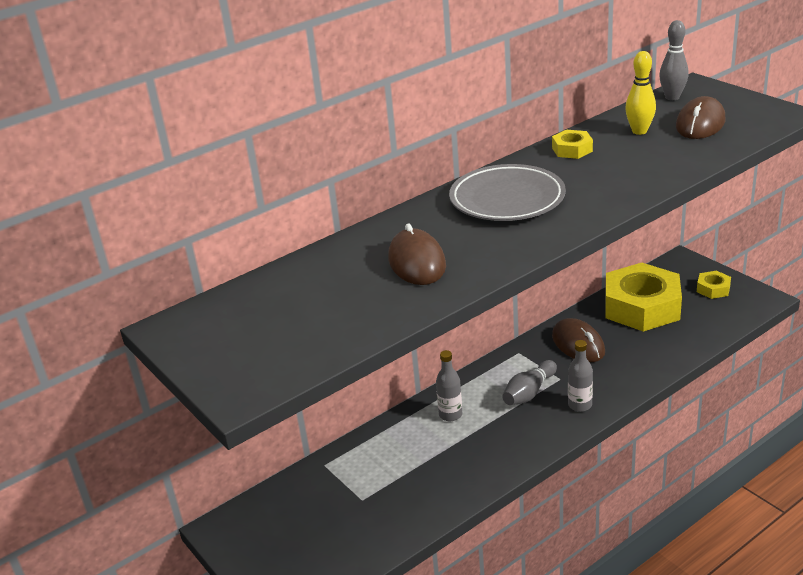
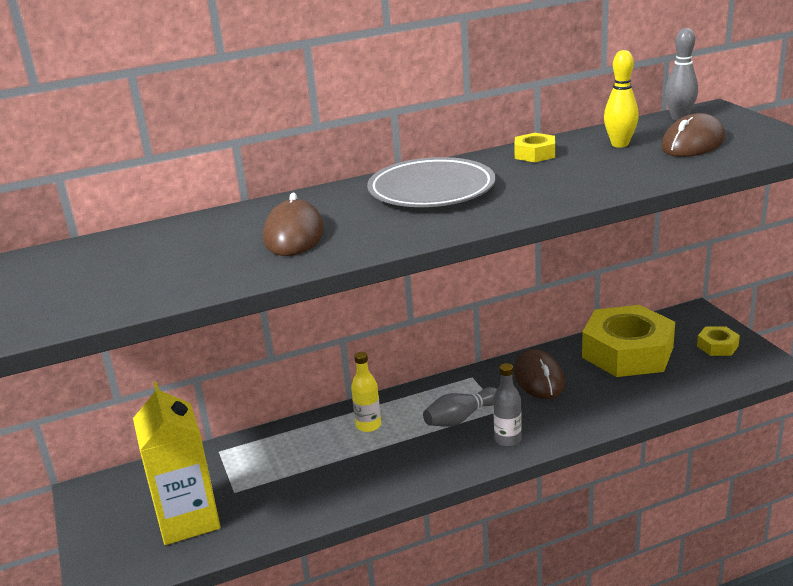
camera: 15 degrees right, 5 degrees down
(334, 533) = (188, 519): none -> yellow carton
(450, 415) = (368, 425): grey bottle -> yellow bottle

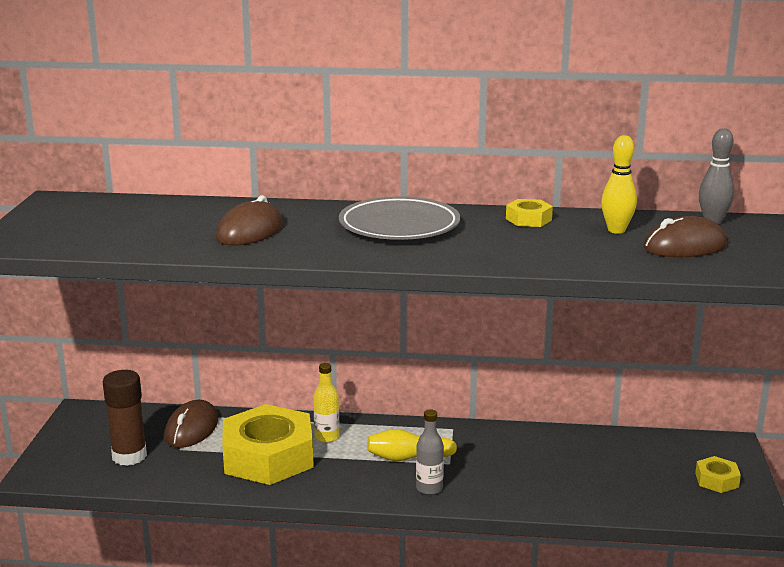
camera: 25 degrees right, 5 degrees down
(188, 519) = (129, 456): yellow carton -> brown glue stick
(460, 418) = (408, 457): grey bowling pin -> yellow bowling pin
(538, 379) = (510, 450): brown mouse -> brown mouse (191, 429)
(627, 352) = (619, 456): yellow nut -> yellow nut (268, 457)

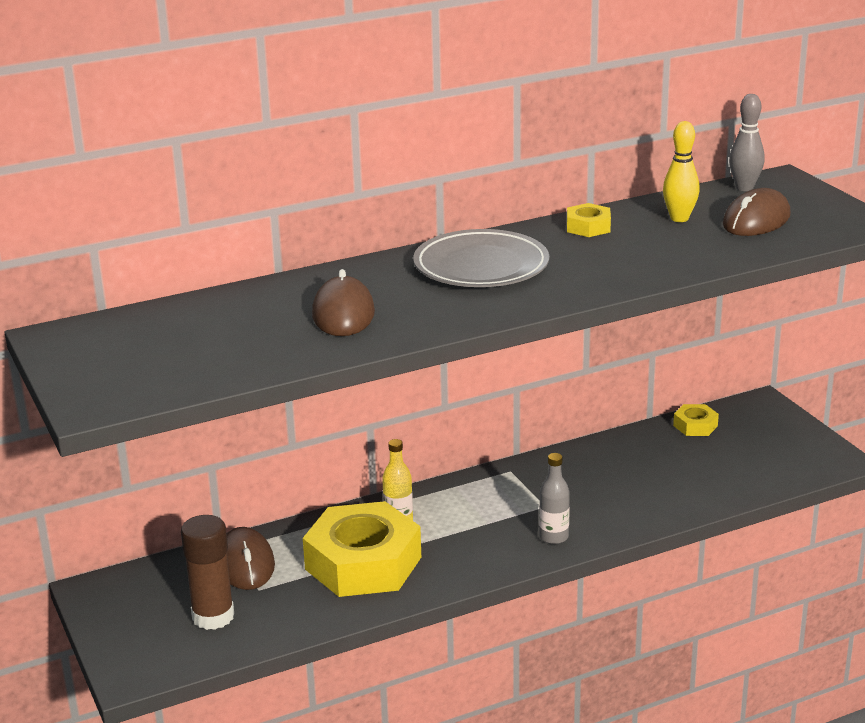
camera: 30 degrees left, 5 degrees up
(408, 457) = (501, 514): yellow bowling pin -> none
(716, 480) = (783, 440): yellow nut -> yellow nut (695, 426)

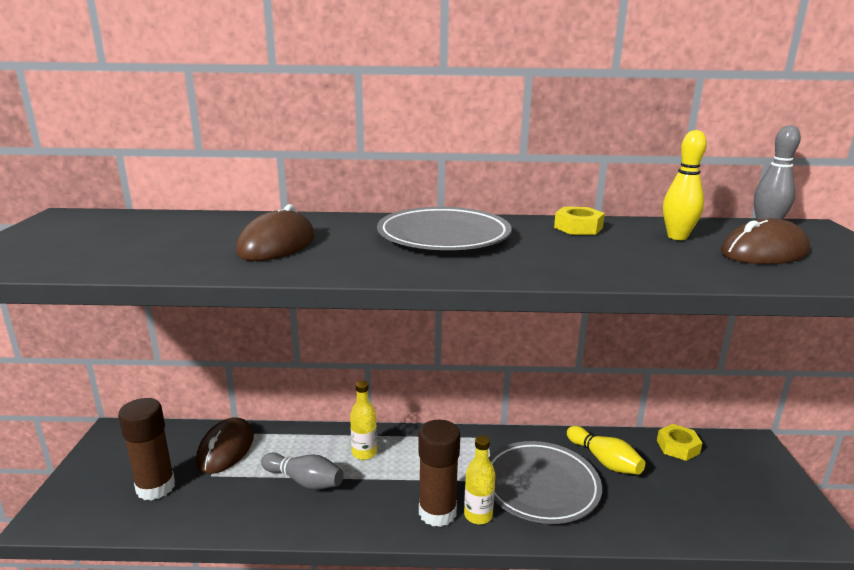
camera: 25 degrees right, 5 degrees down
(363, 563) = (304, 481): yellow nut -> grey bowling pin
(515, 546) = (437, 512): none -> brown glue stick
(553, 537) = (478, 515): grey bottle -> yellow bottle
(592, 497) = (540, 486): none -> grey plate
(636, 458) = (604, 461): none -> yellow bowling pin

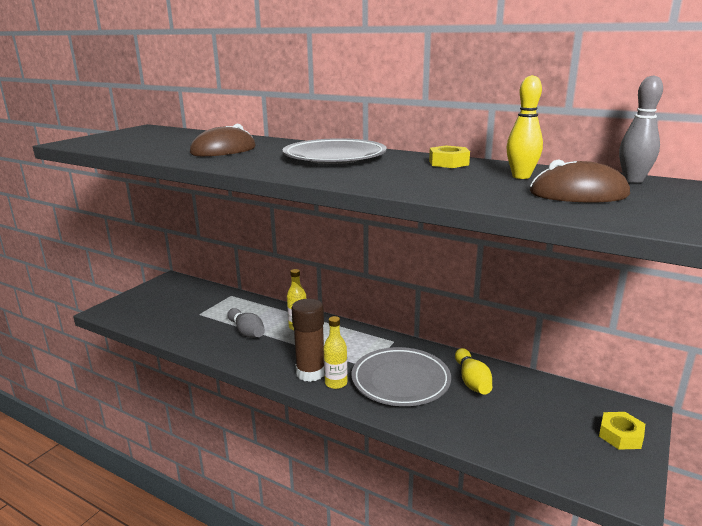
camera: 30 degrees right, 0 degrees up
(156, 487) = (166, 312): brown glue stick -> none
(226, 449) = (219, 303): brown mouse -> none
(678, 447) = (552, 391): yellow nut -> yellow nut (620, 435)

